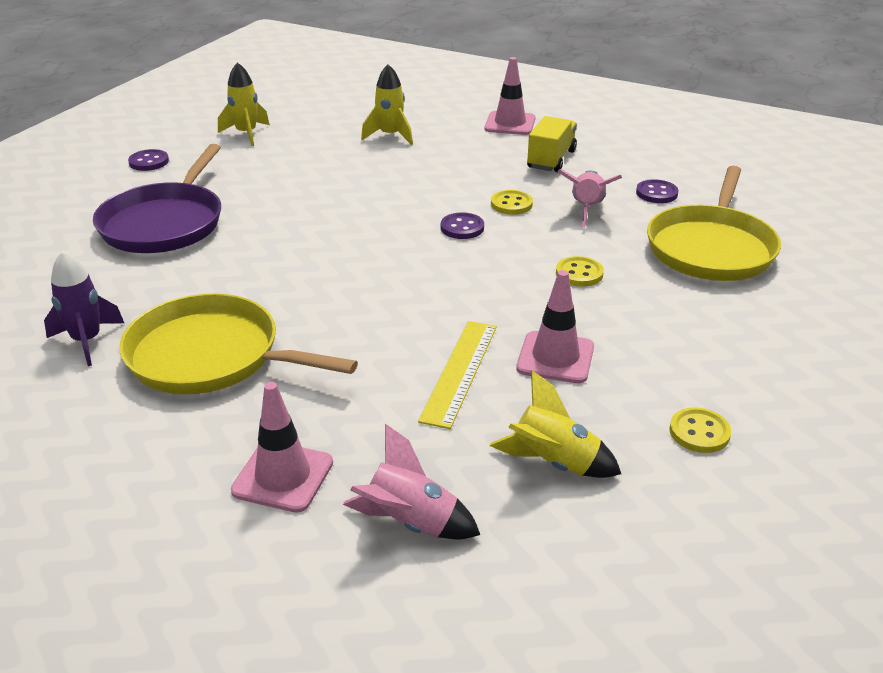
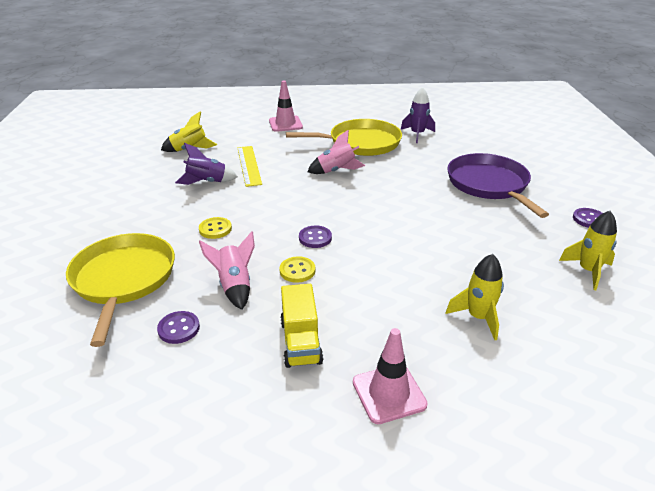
camera: 150 degrees right, 0 degrees up
(410, 523) = (231, 126): pink rocket -> pink rocket (336, 171)
(555, 358) = (207, 182): pink traffic cone -> purple rocket
(699, 432) = (129, 173): yellow button -> none

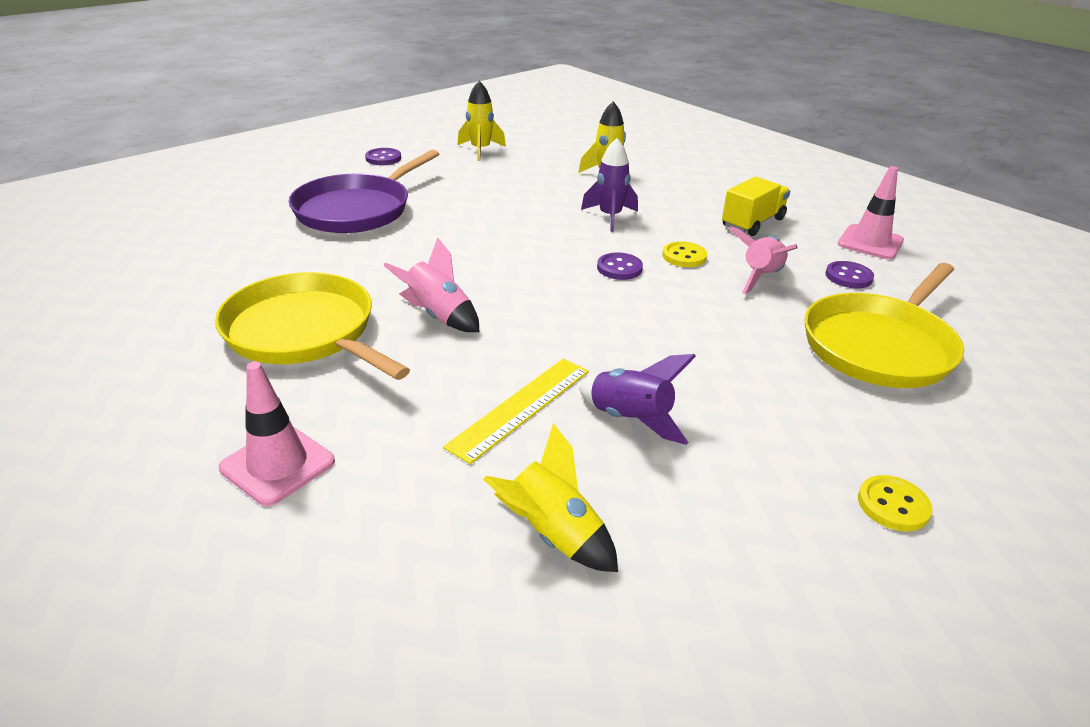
camera: 130 degrees left, 0 degrees up
(215, 229) = (712, 339): yellow button -> yellow button (893, 505)
(389, 393) = (731, 183): pink traffic cone -> pink traffic cone (870, 242)
(417, 134) = (216, 293): purple rocket -> purple rocket (610, 217)

